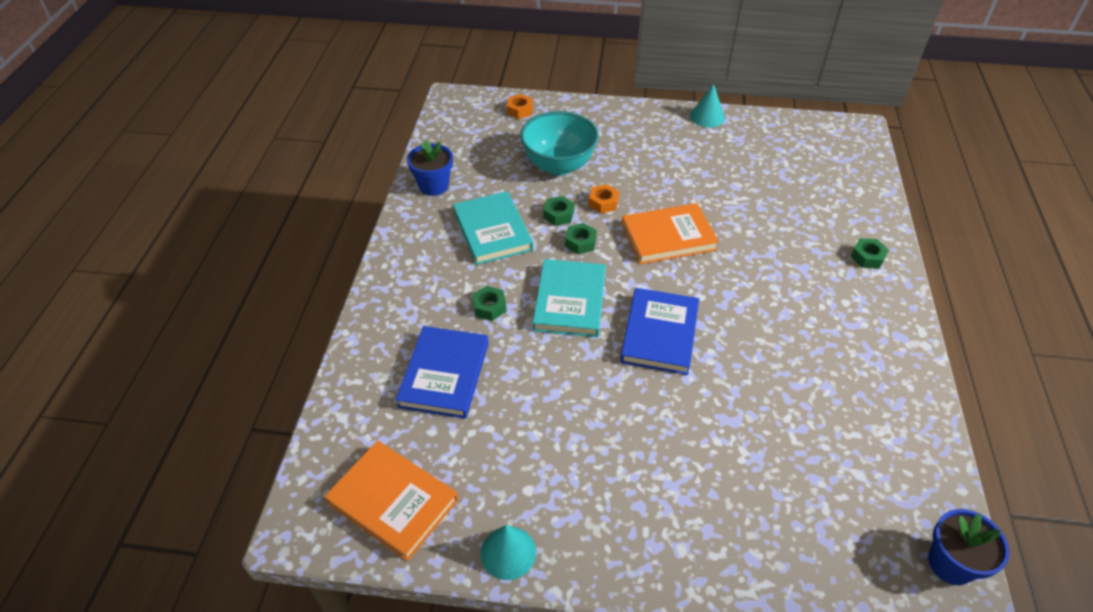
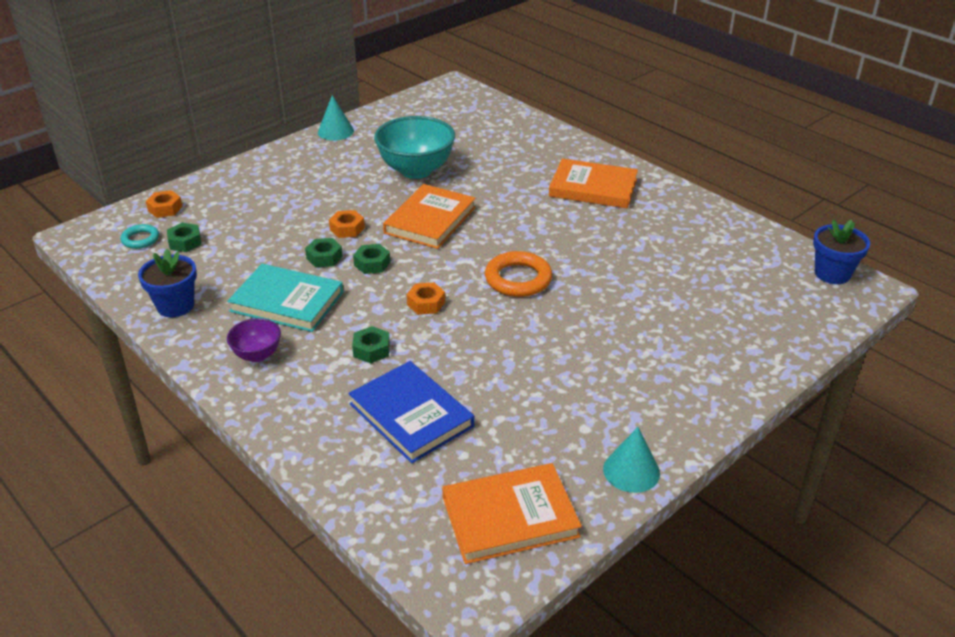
camera: 50 degrees left, 10 degrees down
(427, 255) = (257, 355): none -> purple bowl
(478, 124) = (140, 239): none -> turquoise ring
(558, 165) = (268, 226): turquoise bowl -> turquoise bowl (416, 170)
(570, 301) = (426, 303): turquoise book -> orange nut
(659, 334) = (518, 279): blue book -> orange ring
(841, 302) = (593, 188): none -> orange book
(867, 257) = (569, 155): green nut -> green nut (185, 242)

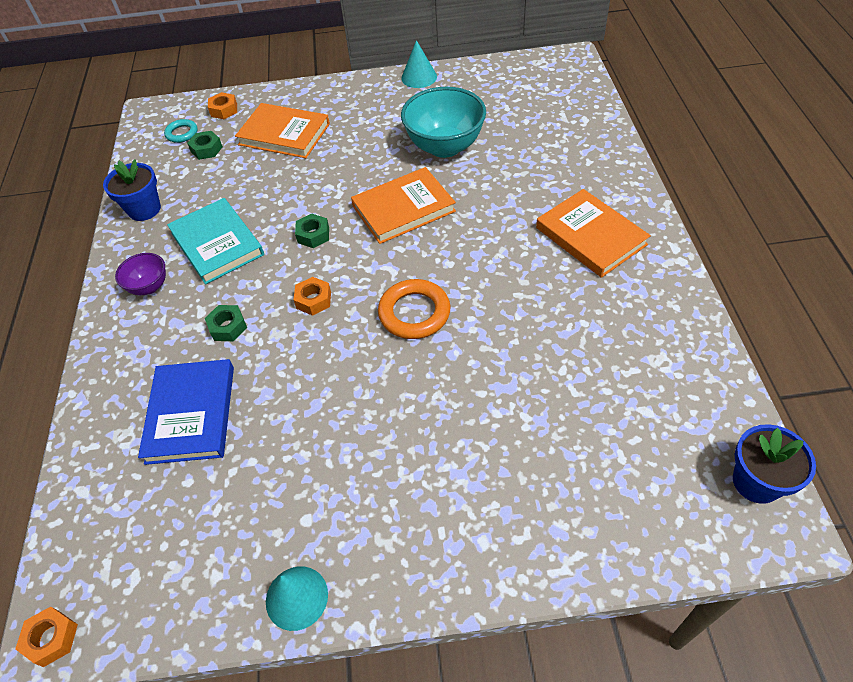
camera: 40 degrees right, 15 degrees up
(324, 257) = (285, 211): green nut -> none
(347, 229) = (329, 188): orange nut -> orange nut (51, 638)
(510, 517) = (157, 574): orange book -> orange book (284, 134)

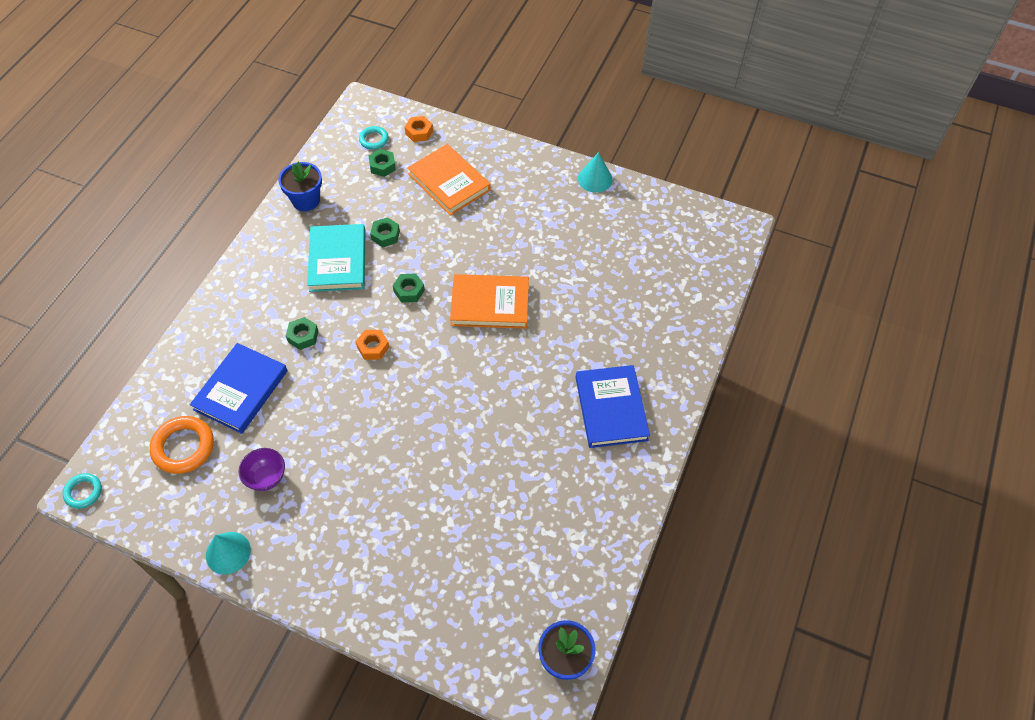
camera: 25 degrees right, 5 degrees up
(51, 638) = (83, 492): orange nut -> turquoise ring
(149, 287) = (271, 272): purple bowl -> purple bowl (266, 477)
(252, 201) = (385, 235): none -> green nut
(414, 313) = (434, 398): orange ring -> orange ring (183, 447)
(444, 147) = (563, 262): turquoise bowl -> none
(590, 236) = (611, 408): orange book -> blue book

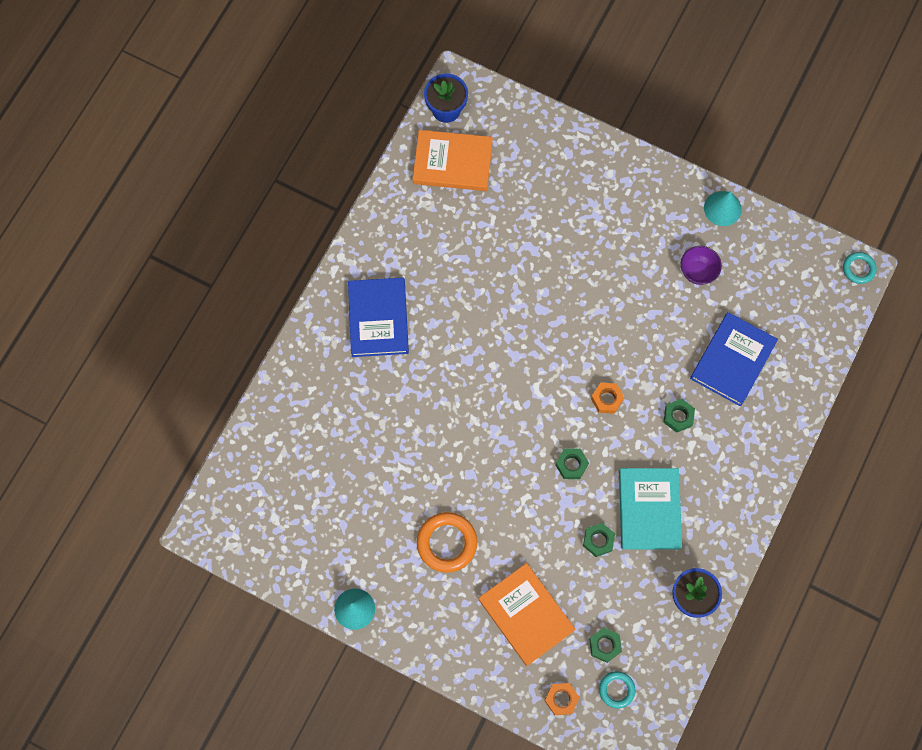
camera: 175 degrees left, 15 degrees up
(183, 447) = (777, 305): orange ring -> orange ring (447, 543)
(490, 304) = (487, 443): orange book -> orange book (452, 162)

